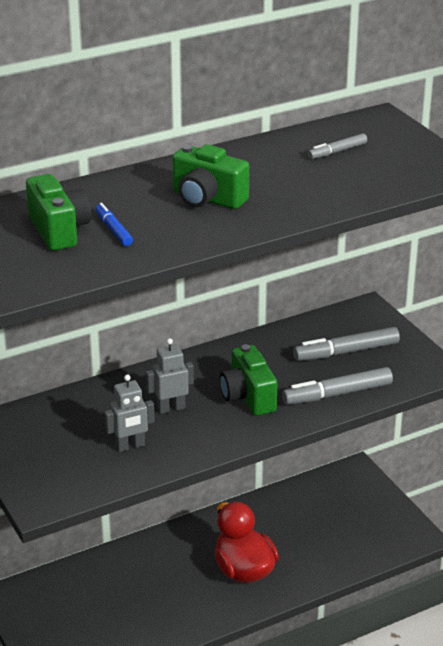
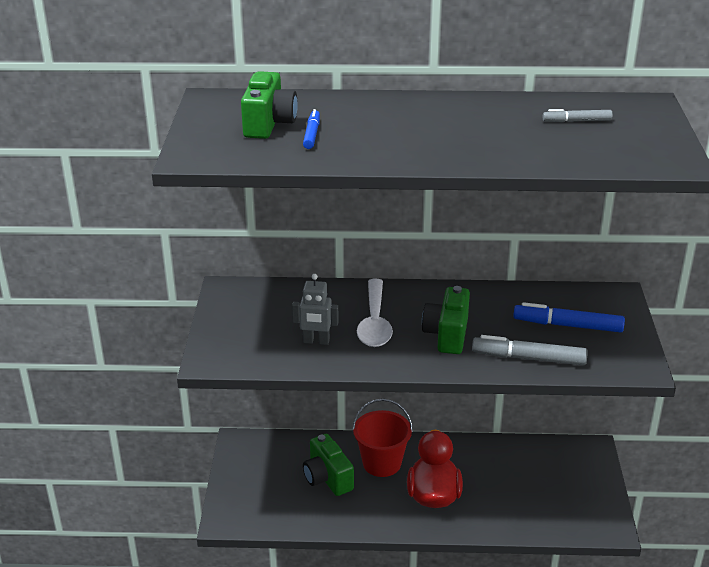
camera: 30 degrees right, 0 degrees up
(171, 408) = (375, 322): grey robot -> white spoon
(172, 559) = (382, 463): none -> red bucket
(207, 199) = (416, 130): green camera -> green camera (327, 478)
(346, 352) = (567, 325): grey marker -> blue marker

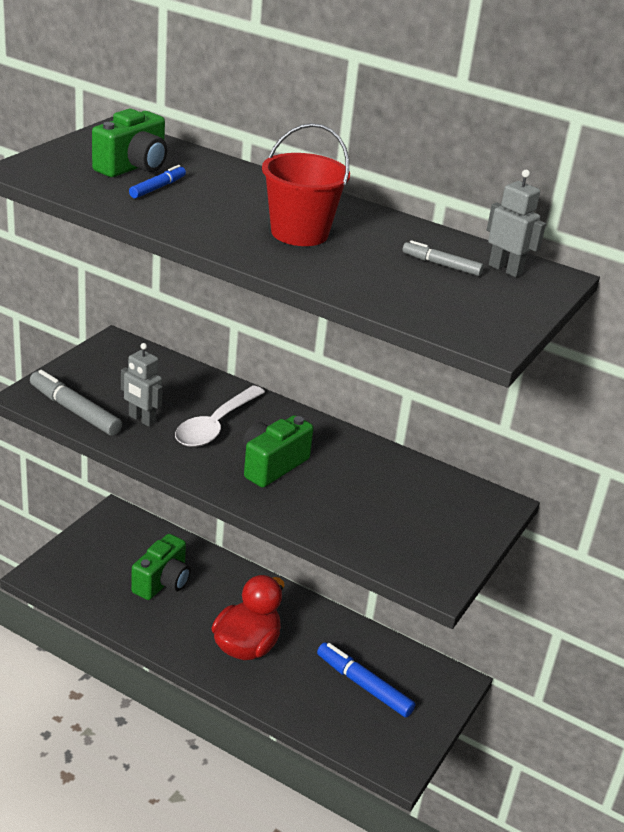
camera: 25 degrees right, 0 degrees up
(327, 478) = (162, 582): green camera -> green camera turned 150 degrees counterclockwise
(382, 463) = (226, 593): red bucket -> red bucket (299, 233)
(528, 358) = (328, 521): grey marker -> grey marker (74, 411)
(567, 325) = (406, 509): blue marker -> blue marker (363, 685)
(617, 109) = (505, 269): none -> grey robot

